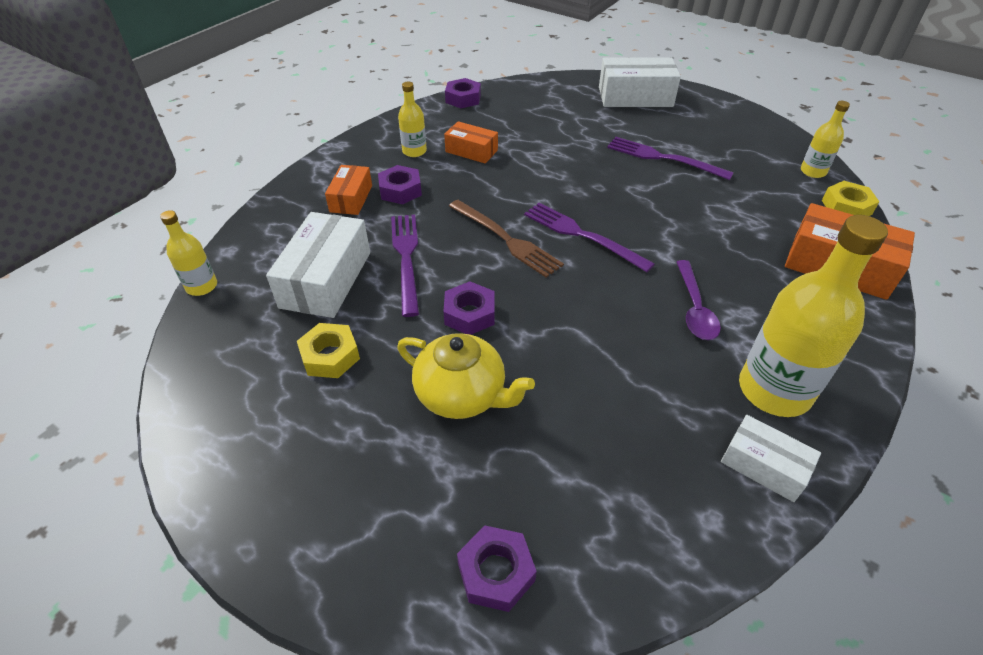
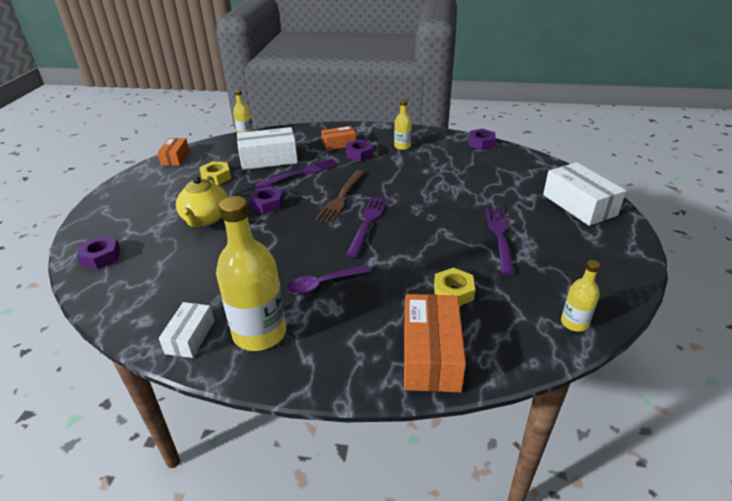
camera: 65 degrees right, 10 degrees down
(471, 151) = (422, 162): orange box -> orange box (175, 158)
(846, 207) = (533, 352): yellow nut -> yellow nut (453, 292)

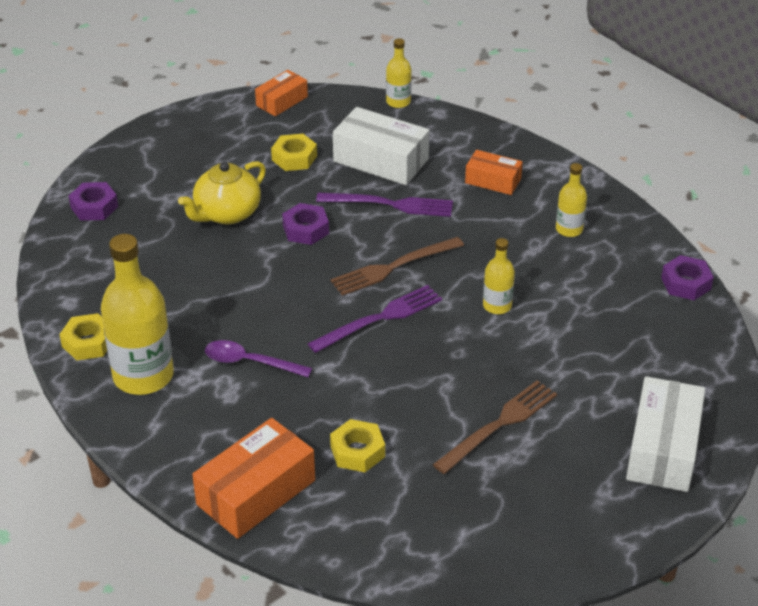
camera: 40 degrees right, 5 degrees up
(190, 337) = (88, 342): white box -> yellow nut
(359, 154) = (496, 212): purple nut -> none
(500, 236) = (499, 425): purple fork -> brown fork
(574, 323) = (427, 559): yellow bottle -> yellow bottle (497, 306)

